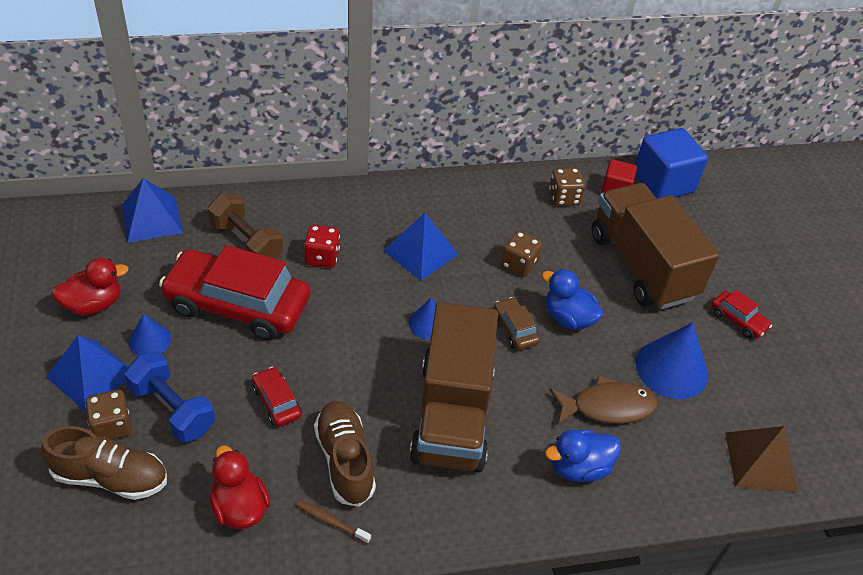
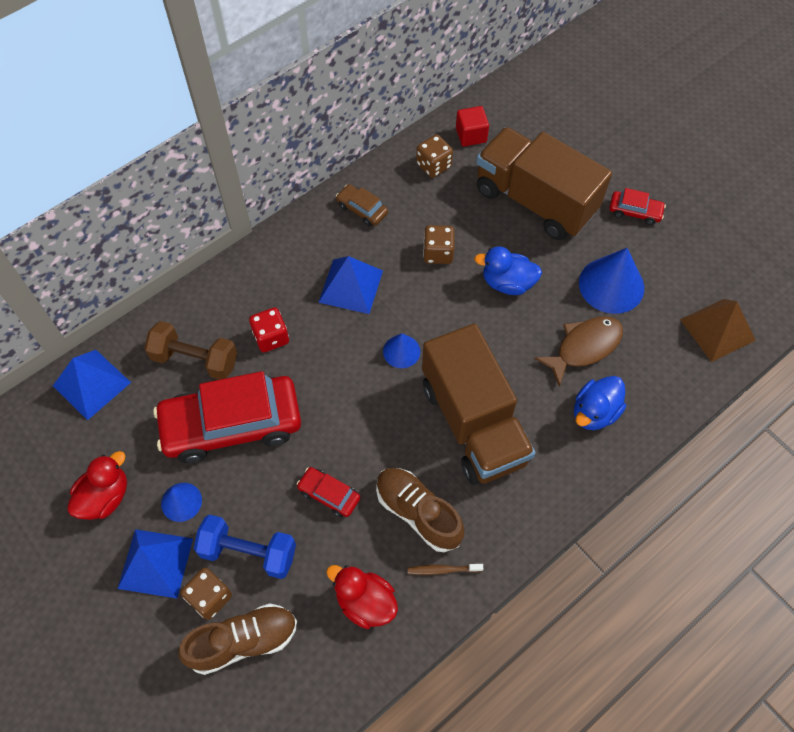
camera: 25 degrees left, 15 degrees up
(515, 329) = (473, 317): brown car -> brown car (362, 209)
(663, 182) = (504, 107): blue cube -> none

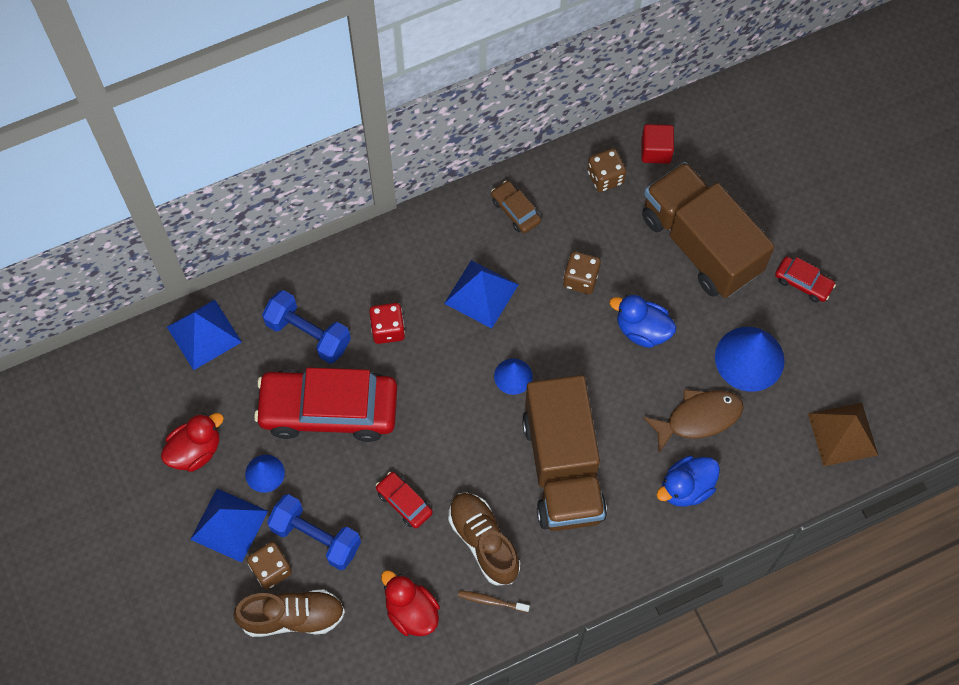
camera: 15 degrees right, 5 degrees up
(195, 359) = (308, 334): brown dumbbell -> blue dumbbell

